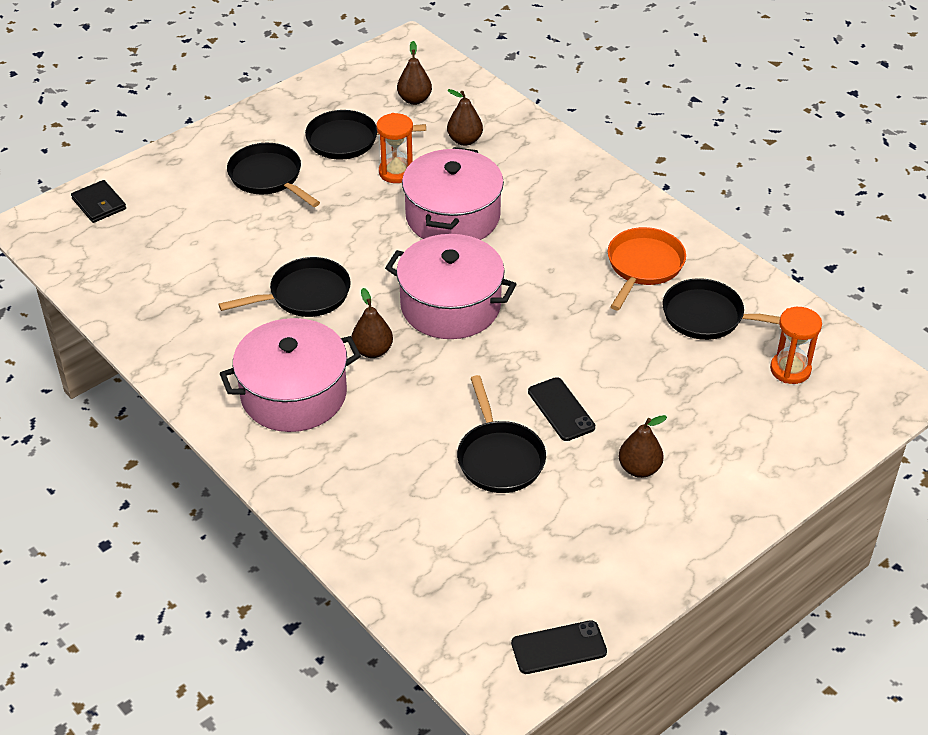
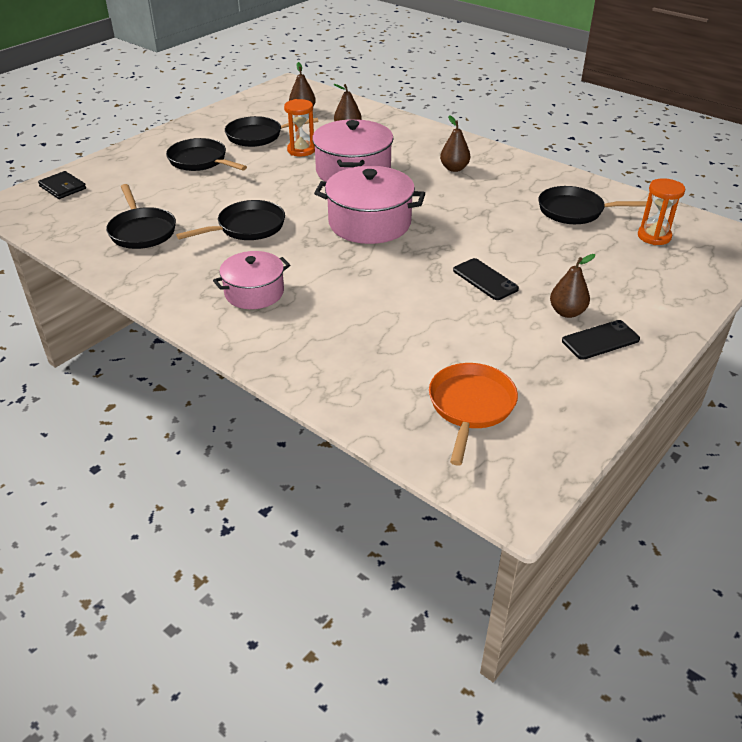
camera: 10 degrees left, 5 degrees down
(294, 394) = (254, 292): pink pot -> pink pot, size x0.64
(372, 351) = (314, 257): brown pear -> brown pear (454, 168)
(499, 458) = (446, 317): black pan -> black pan (142, 231)
(558, 648) = (556, 455): black phone -> black phone (600, 340)
(643, 266) = (511, 186): orange pan -> orange pan (470, 406)

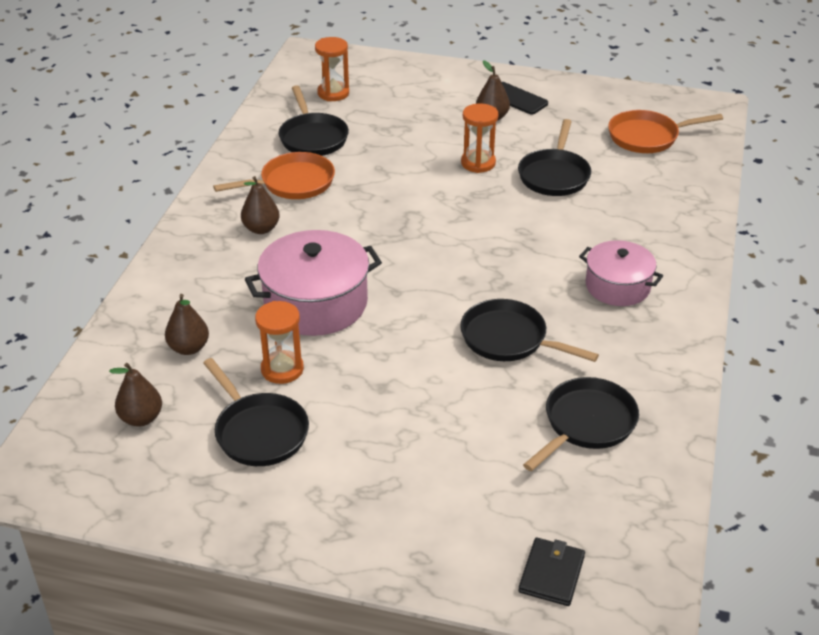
camera: 115 degrees left, 0 degrees up
(200, 161) = (375, 458): black pan -> black pan (554, 175)
(369, 223) = (431, 254): pink pot -> none
(485, 279) = (478, 163): black phone -> orange hourglass
(507, 190) = (293, 183): none -> orange pan

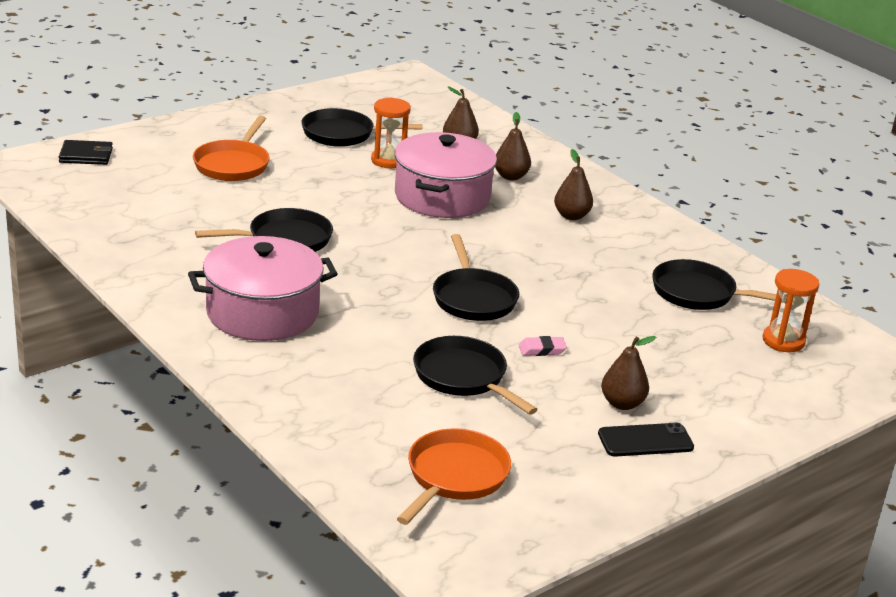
camera: 125 degrees right, 10 degrees down
(141, 418) = (412, 112): brown pear -> brown pear (511, 176)
(293, 183) = (626, 253): orange pan -> orange pan (233, 164)
(478, 163) = (542, 350): orange hourglass -> pink eraser
(551, 574) = (86, 155): black wallet -> black wallet turned 60 degrees counterclockwise
(586, 424) = (160, 221): black pan -> black pan (473, 298)
(617, 286) = (262, 312): pink pot -> pink pot, size x1.57

